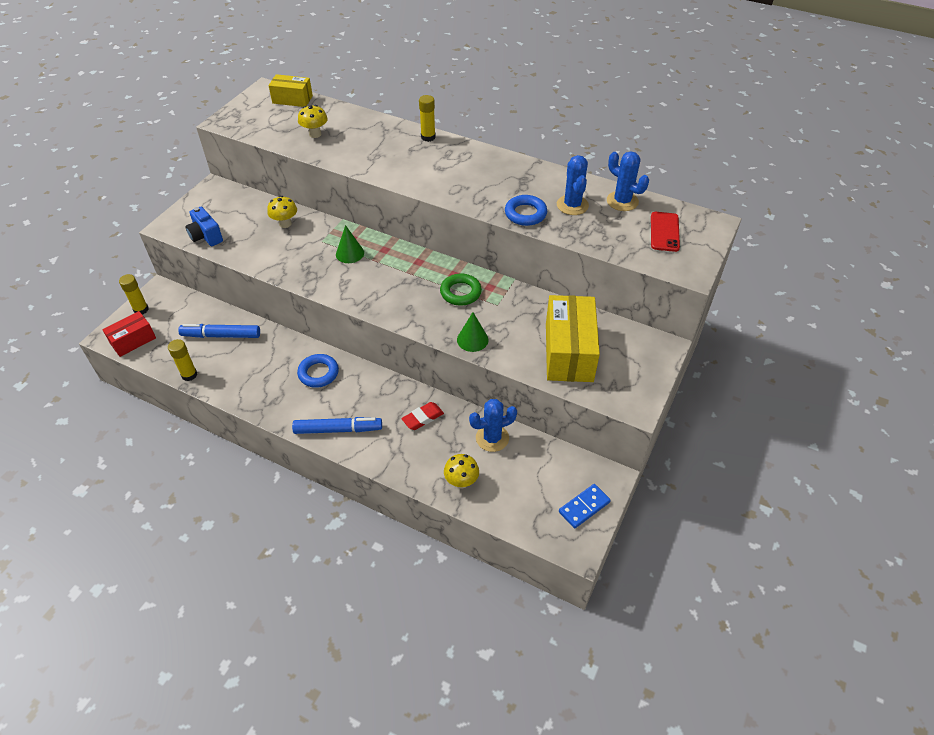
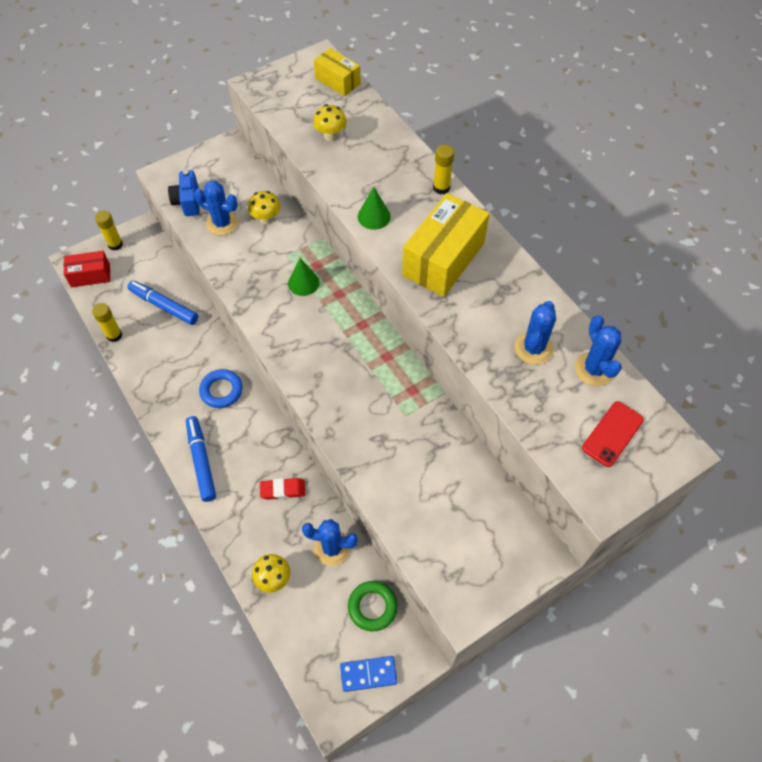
camera: 30 degrees right, 10 degrees up
(248, 240) = (222, 223): none -> blue cactus
(338, 429) = (201, 461): blue marker -> blue marker turned 135 degrees counterclockwise
(460, 292) = (379, 382): green ring -> green ring (372, 607)
(472, 339) = (353, 444): green cone -> green cone (374, 216)
(525, 214) = (474, 336): blue ring -> none
(568, 352) = (438, 510): yellow box -> yellow box (443, 259)

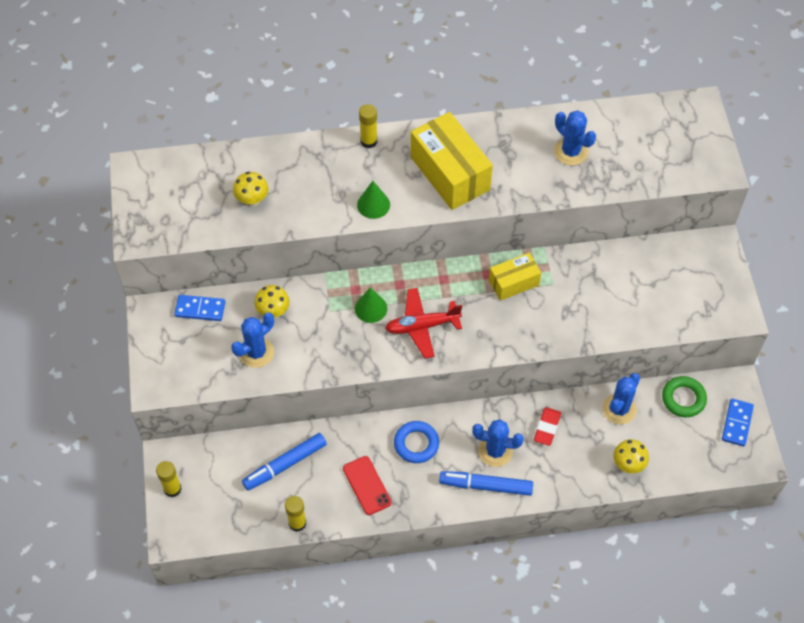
camera: 65 degrees left, 0 degrees up
(90, 275) = (203, 525): red box -> none
(188, 202) = (208, 374): blue camera -> none
(245, 173) = (200, 309): none -> blue domino
(304, 327) = (422, 326): none -> red plane
(337, 81) = (179, 167): yellow box -> yellow box (513, 282)
(594, 369) = (608, 122): blue cactus -> blue cactus (495, 451)
(612, 434) = (669, 138): red phone -> red phone (367, 485)

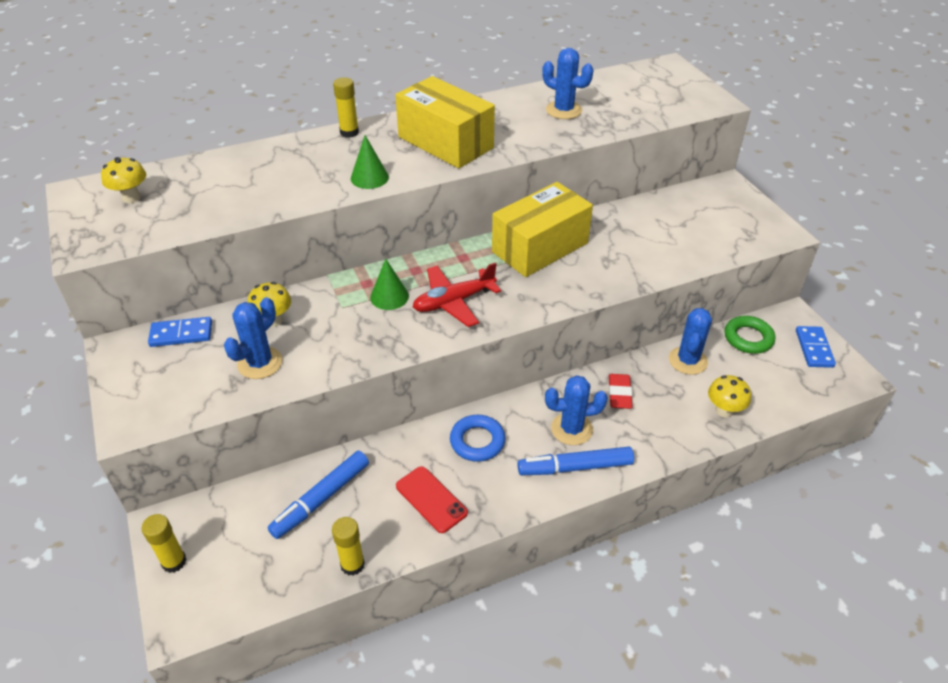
camera: 15 degrees left, 15 degrees down
(252, 200) = (226, 195): yellow mushroom -> yellow mushroom (131, 197)
(513, 282) = (540, 247): yellow box -> yellow box, size x1.73

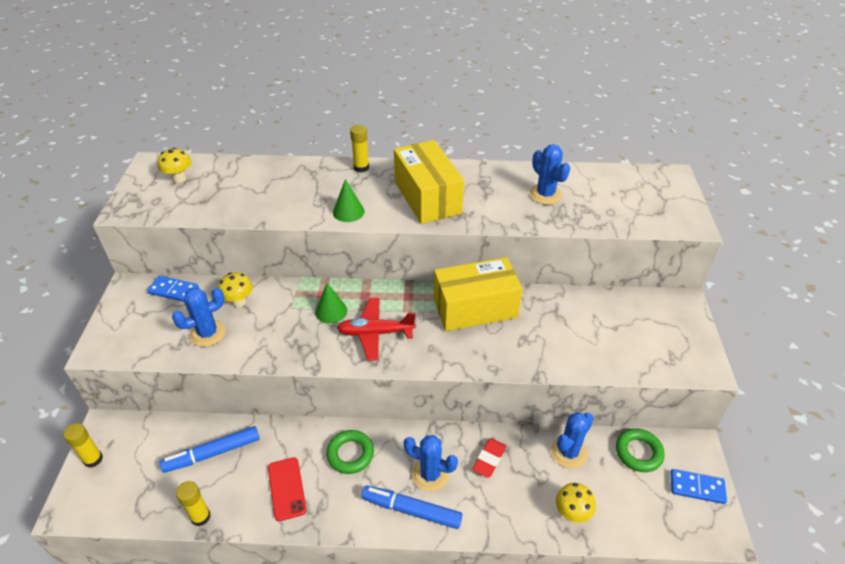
camera: 25 degrees right, 0 degrees up
(477, 441) = (350, 454): blue ring -> green ring
(814, 348) = (697, 487): blue domino -> blue domino turned 75 degrees clockwise

